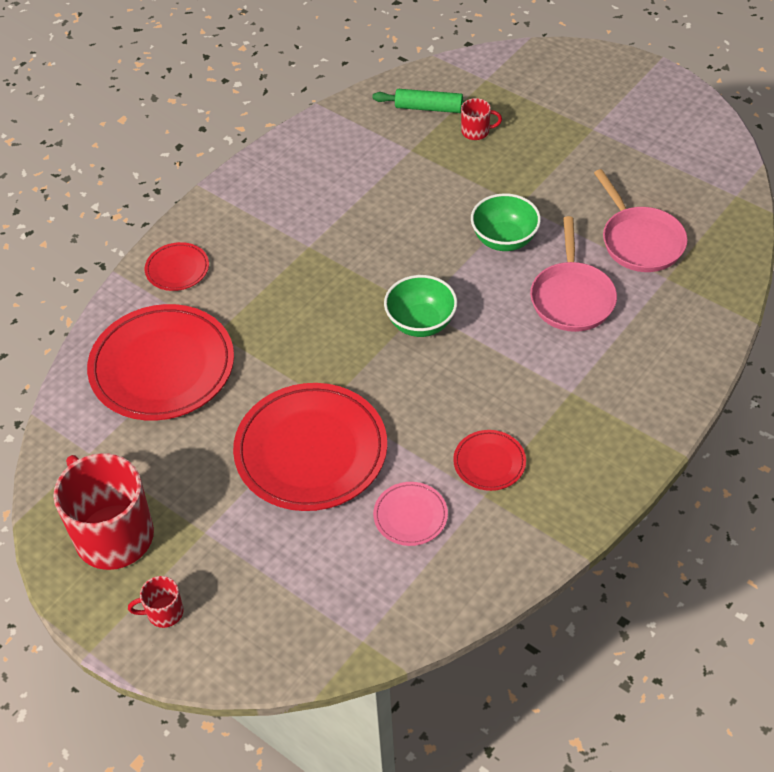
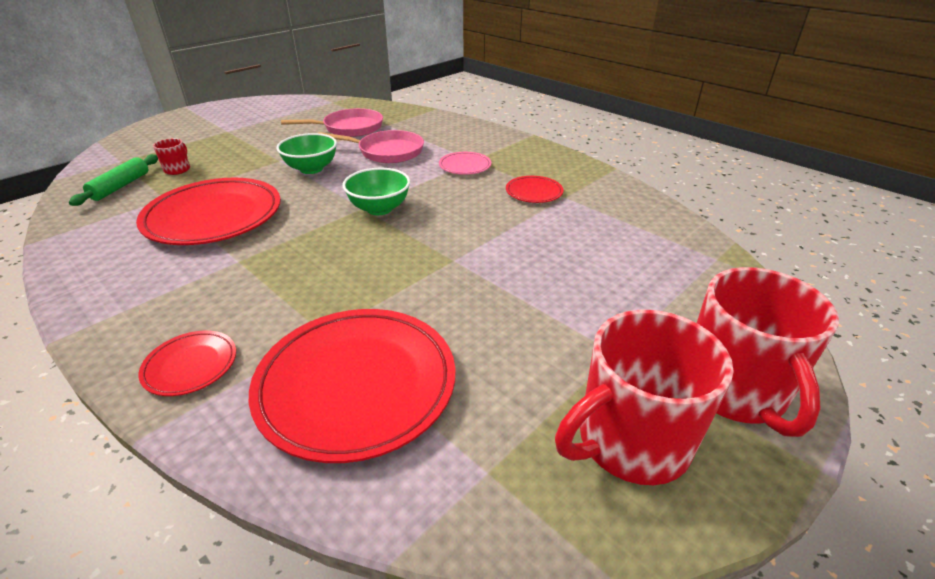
camera: 85 degrees left, 15 degrees down
(164, 612) = (734, 390): red mug -> red mug, size x2.28
(311, 451) = (511, 274): red plate -> red plate (214, 216)
(410, 516) = (586, 228): pink plate -> pink plate (465, 166)

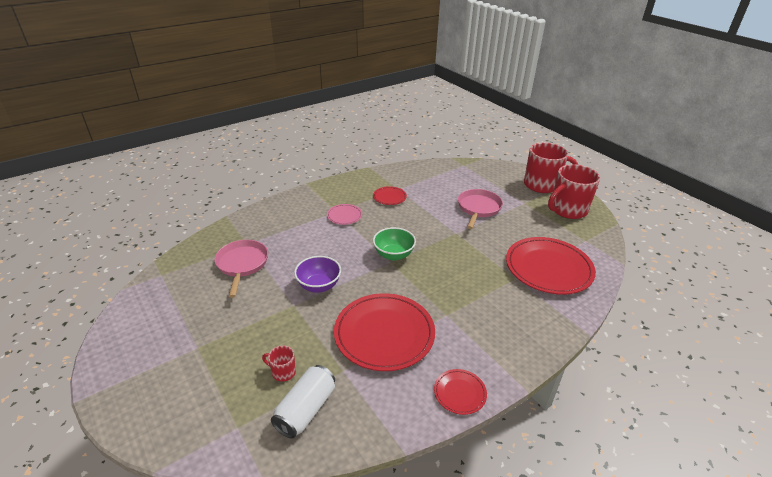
camera: 80 degrees left, 0 degrees up
(120, 186) = (306, 409): green rolling pin -> white can
(190, 365) = (541, 323): red plate -> red plate (460, 393)
(311, 169) = (319, 286): green bowl -> purple bowl
(387, 152) = (304, 247): pink pan -> pink pan (478, 208)
(630, 441) = (567, 210): red mug -> red mug turned 75 degrees clockwise

